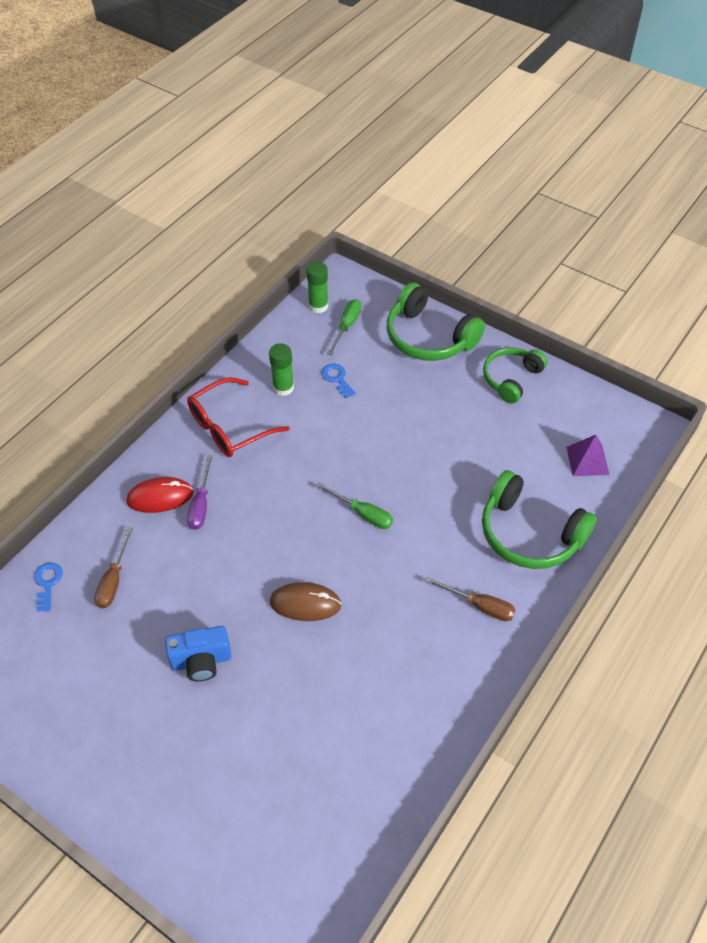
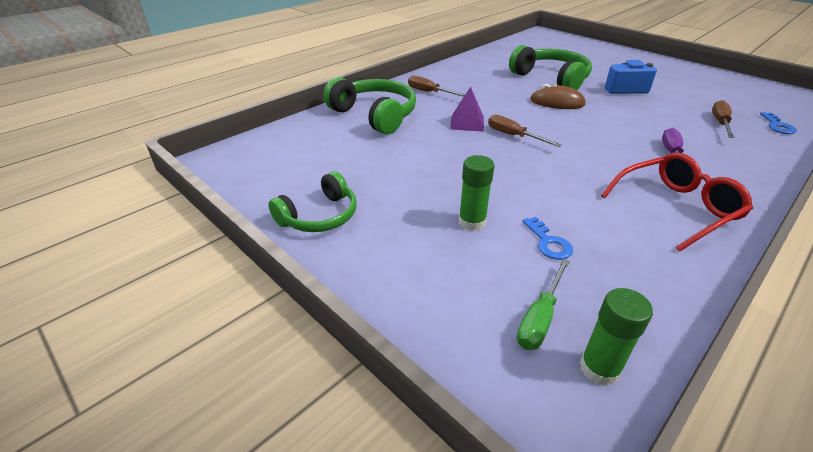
camera: 170 degrees left, 15 degrees down
(160, 497) = (718, 162): red mouse -> none
(283, 388) = (622, 241): green glue stick -> green glue stick (472, 222)
(362, 514) = (513, 136): green screwdriver -> brown screwdriver
(429, 337) = (407, 282): green headphones -> green headphones (551, 79)
(587, 460) = (292, 146): purple pyramid -> purple pyramid (467, 122)

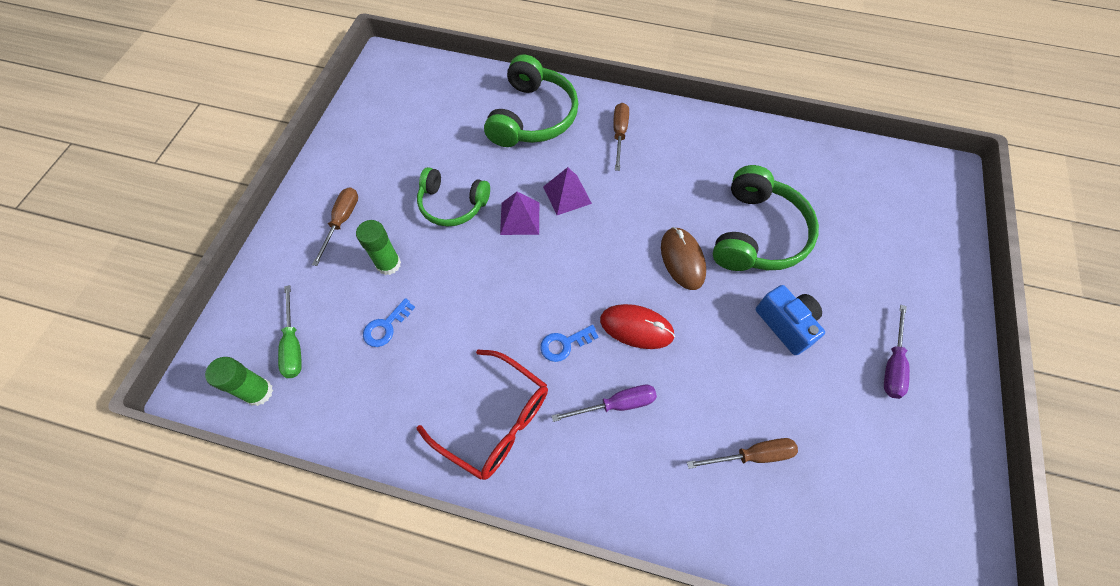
camera: 60 degrees right, 25 degrees up
(319, 216) = (348, 165): green headphones -> green headphones (452, 204)
(473, 145) = (520, 218): none -> purple pyramid
(513, 136) = (563, 244): brown screwdriver -> brown screwdriver (342, 222)
(540, 318) = (293, 345): green screwdriver -> green screwdriver turned 105 degrees counterclockwise
(606, 130) = (636, 328): none -> red mouse
(662, 74) = (892, 364): none -> purple screwdriver
(777, 126) = (795, 533): blue key -> blue key (564, 344)

